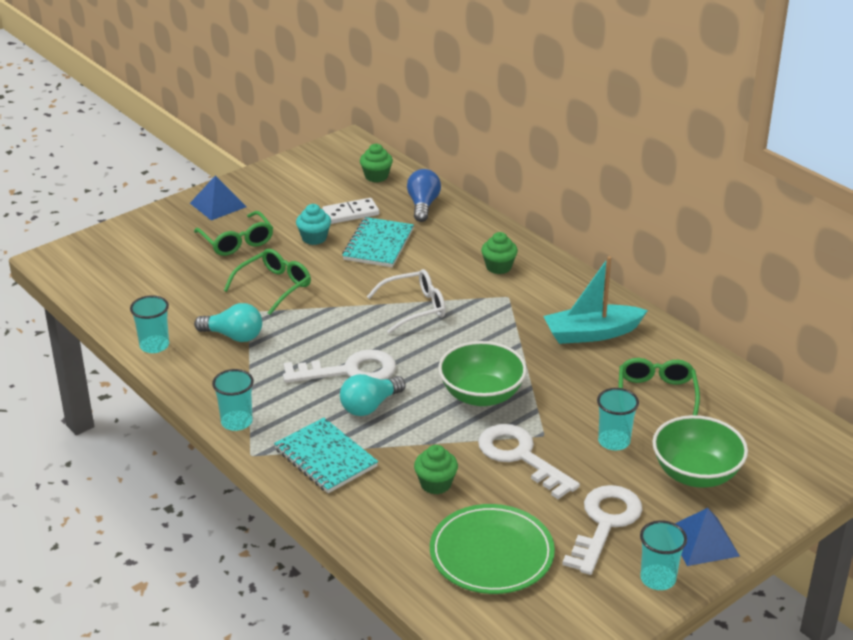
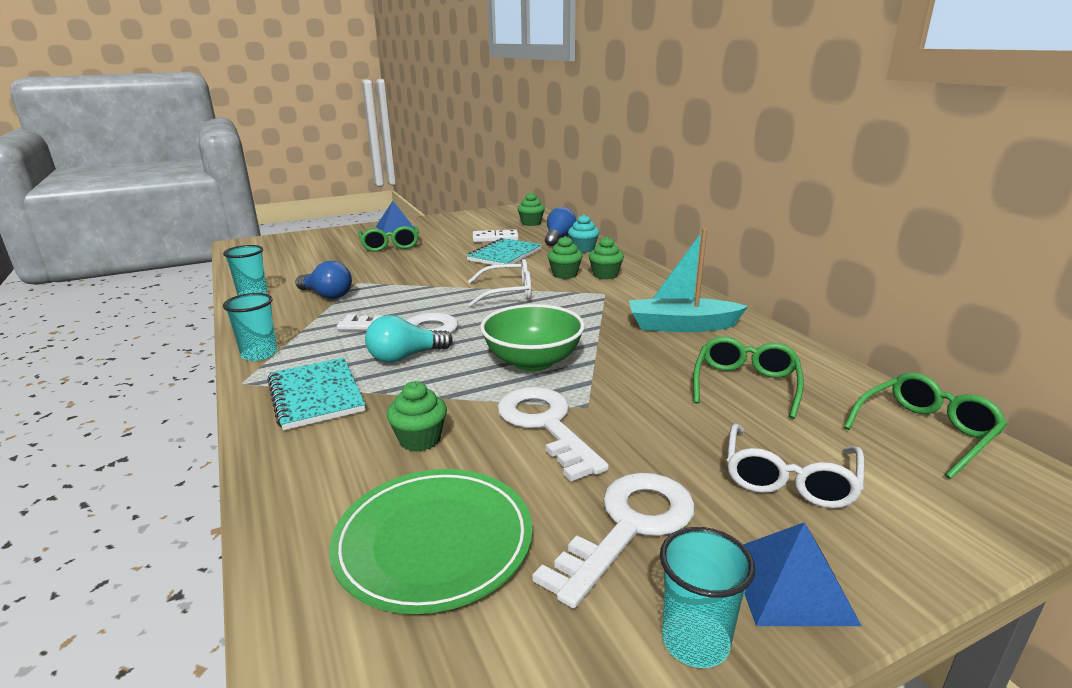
camera: 15 degrees right, 10 degrees down
(234, 336) = (327, 295): turquoise light bulb -> blue light bulb
(274, 286) = (394, 270): green glasses -> green glasses (925, 432)
(314, 238) = (454, 248): turquoise cupcake -> turquoise cupcake (583, 249)
(457, 271) = (564, 274): none -> green cupcake
(614, 441) = (676, 424): turquoise cup -> none
(696, 474) = (789, 479): green bowl -> white glasses

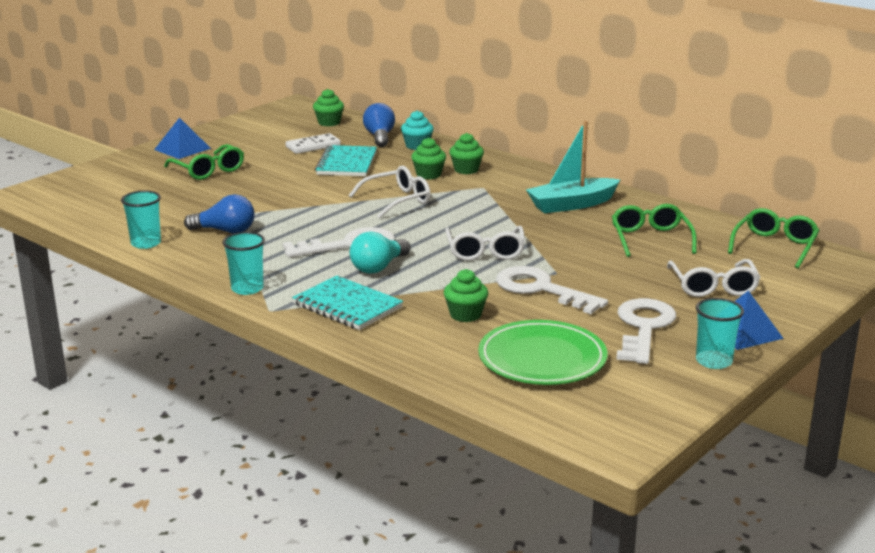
camera: 25 degrees left, 0 degrees up
(533, 361) = (485, 251): green bowl -> white glasses

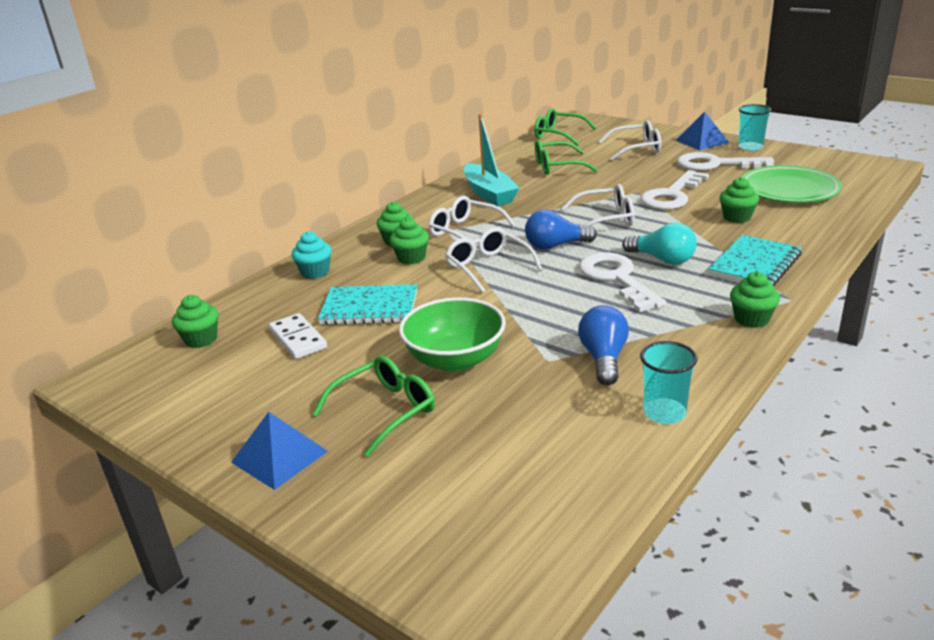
camera: 90 degrees left, 5 degrees up
(247, 288) = (751, 319): turquoise cup -> green cupcake
(255, 188) = (455, 359): none -> green bowl
(379, 137) = (276, 297): blue light bulb -> blue light bulb (555, 246)
(476, 193) = (465, 231): none -> white glasses

